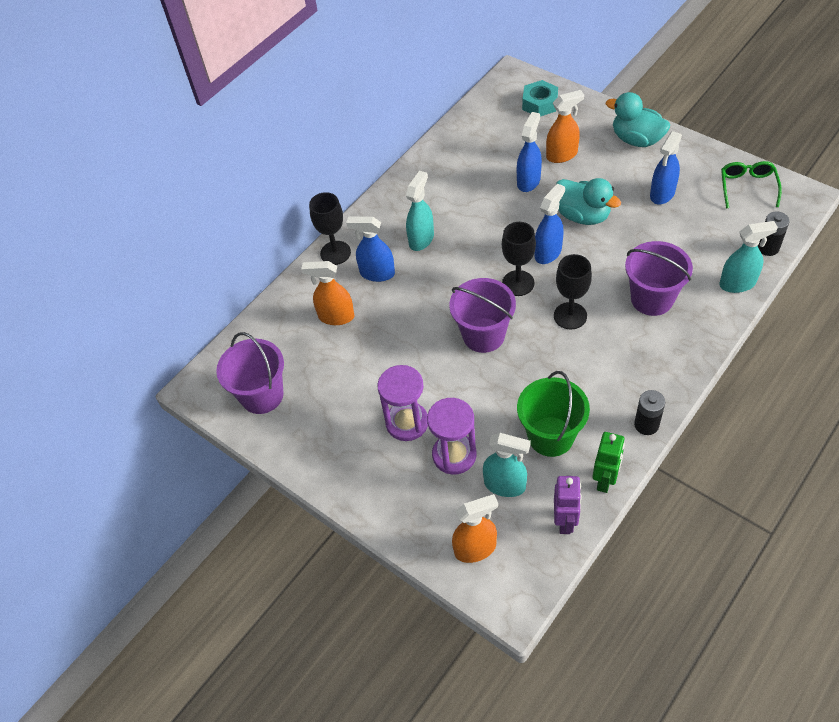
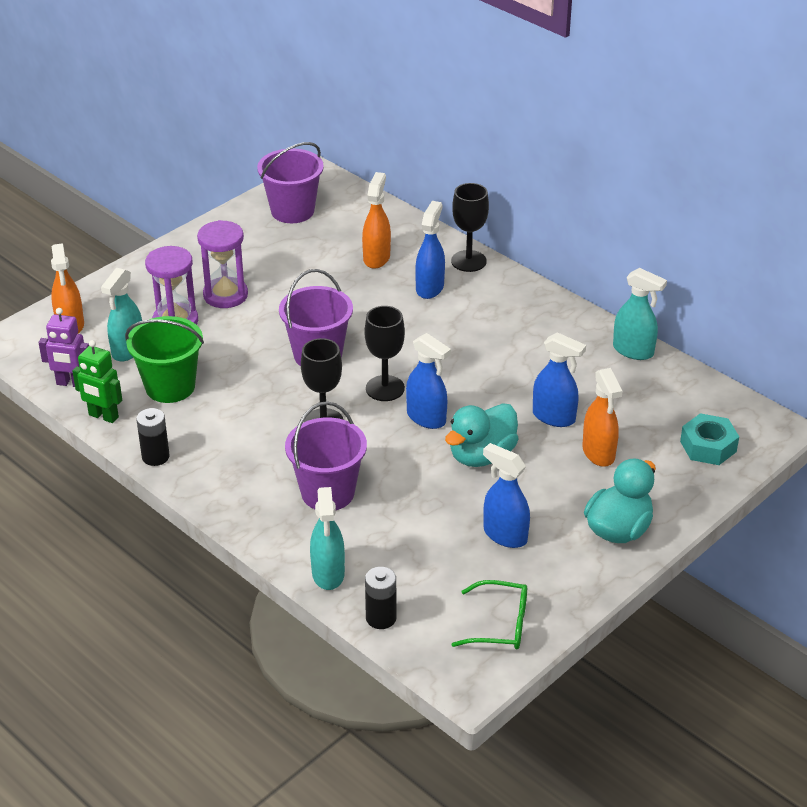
camera: 90 degrees right, 15 degrees down
(421, 239) = (474, 322): turquoise spray bottle -> turquoise spray bottle (633, 351)

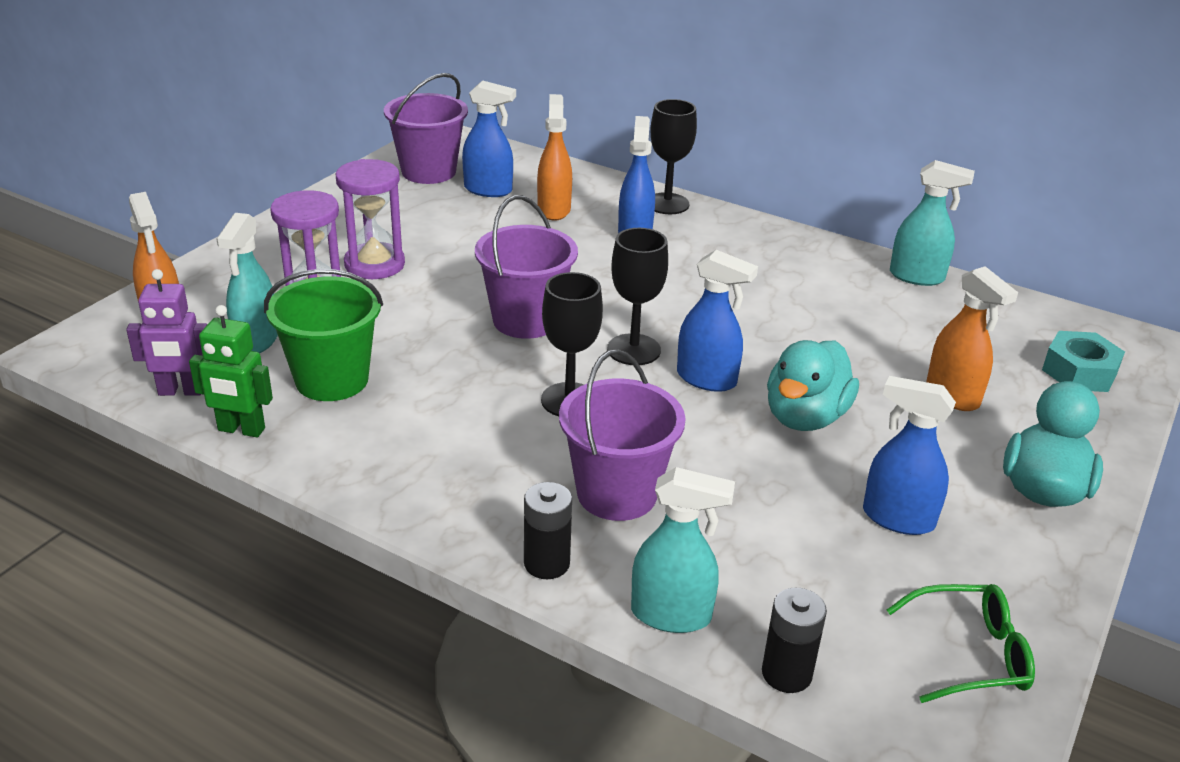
camera: 15 degrees left, 5 degrees down
(155, 457) = (338, 476): black battery -> black battery (546, 563)
(328, 574) = (671, 615): turquoise spray bottle -> turquoise spray bottle turned 60 degrees counterclockwise
(554, 417) = (870, 359): blue spray bottle -> blue spray bottle (488, 190)

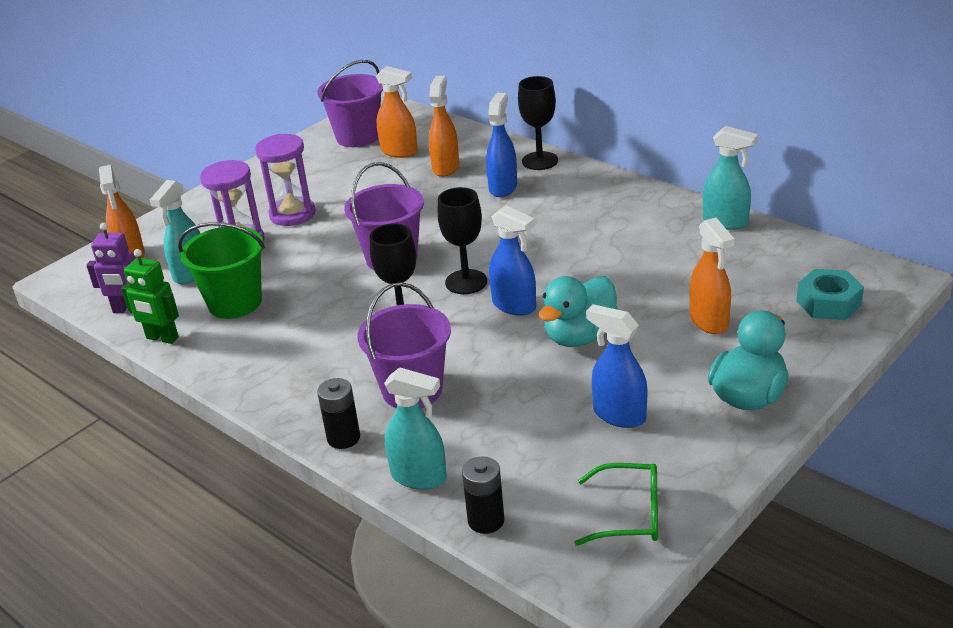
camera: 15 degrees right, 0 degrees up
(488, 190) = (399, 151): blue spray bottle -> orange spray bottle

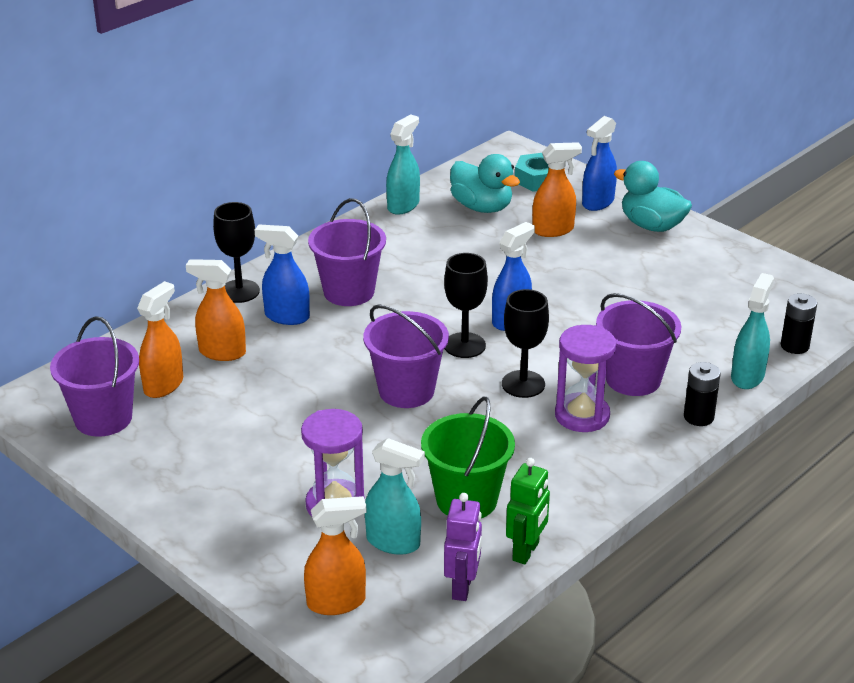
camera: 90 degrees left, 0 degrees up
(292, 214) = (283, 466): purple hourglass -> purple hourglass (582, 415)
(549, 211) = (349, 292): none -> purple bucket
(580, 336) = (564, 290): turquoise duck -> turquoise duck (482, 207)
(619, 415) = (671, 280): blue spray bottle -> blue spray bottle (597, 202)
(628, 514) = (782, 285): green glasses -> none

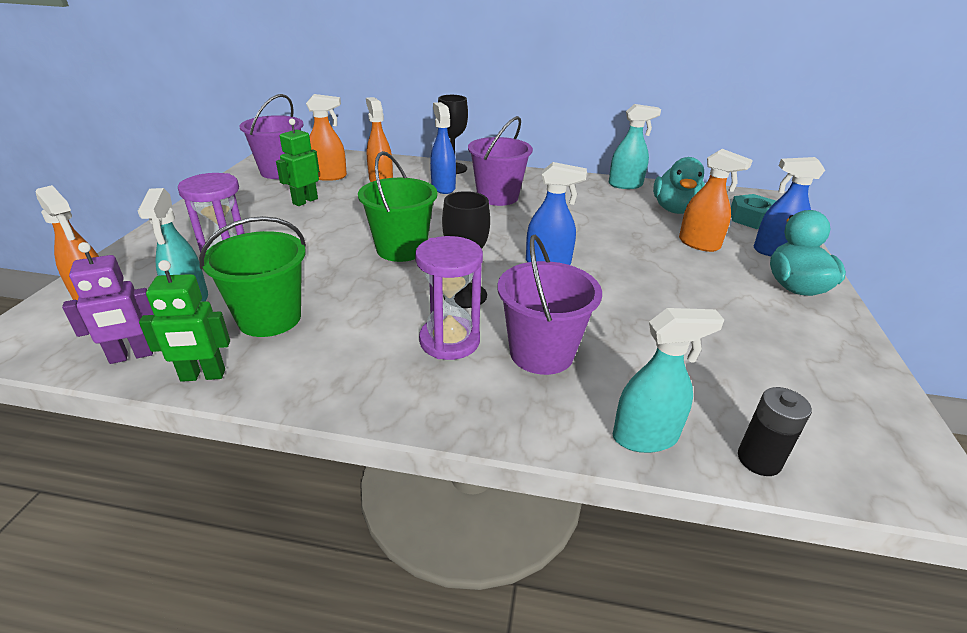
camera: 55 degrees right, 0 degrees up
(222, 421) = (305, 201): none -> green robot
(406, 391) = (401, 249): purple bucket -> green bucket
(464, 345) = (488, 254): black goblet -> none
(698, 417) = (525, 422): black battery -> none

